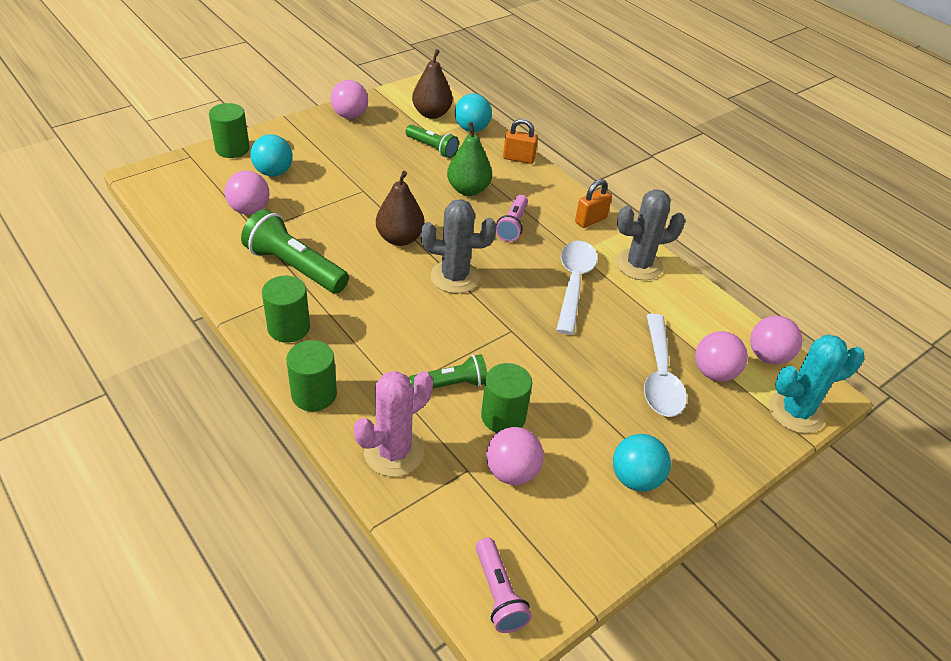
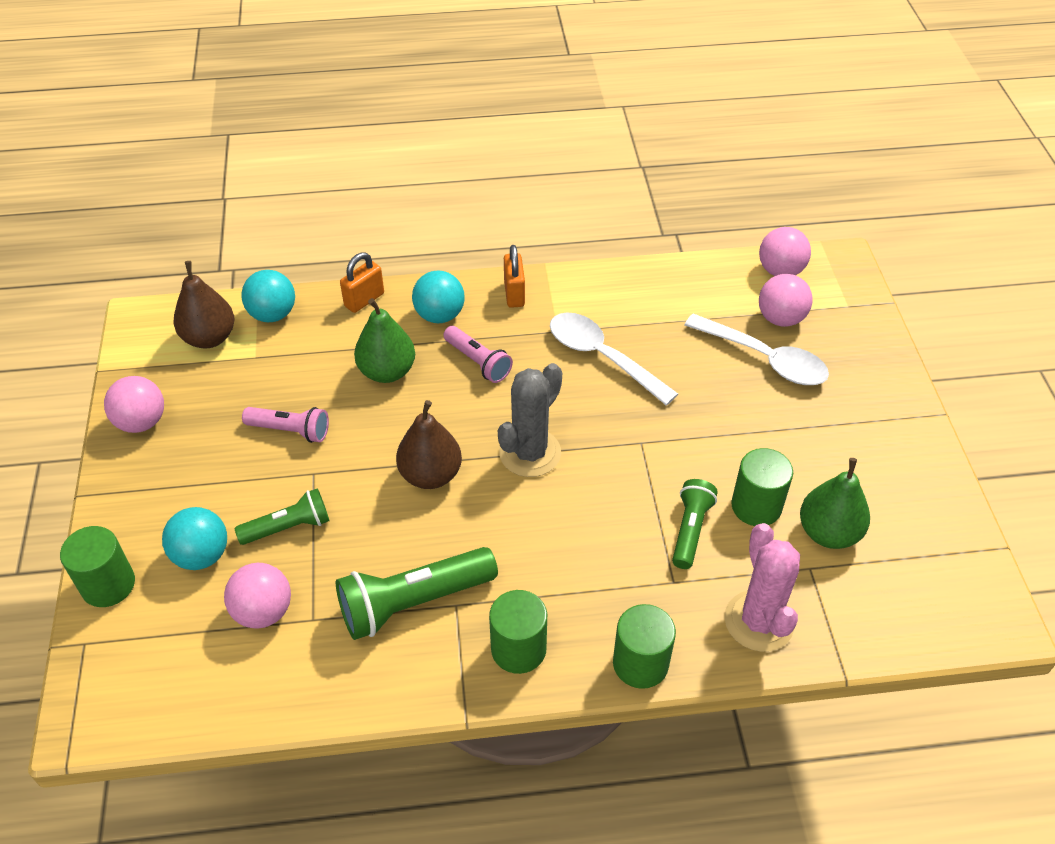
camera: 55 degrees left, 5 degrees up
(432, 148) = (281, 369): green flashlight -> green flashlight (288, 527)
(498, 593) = (961, 609): pink flashlight -> pink flashlight (290, 431)
(512, 472) = (828, 532): pink ball -> green pear
(635, 478) = (876, 442): turquoise ball -> turquoise ball (439, 315)
(639, 265) = (607, 293): grey cactus -> none
(796, 412) = (853, 291): turquoise cactus -> none

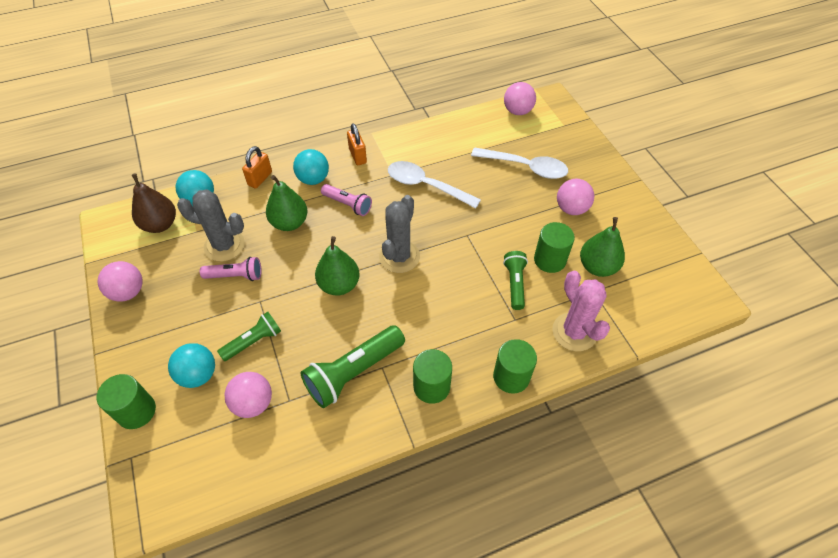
camera: 15 degrees left, 5 degrees up
(287, 385) = (224, 245): none -> grey cactus
(430, 475) = (339, 285): brown pear -> green pear
(780, 318) = (527, 140): pink ball -> pink ball (571, 209)

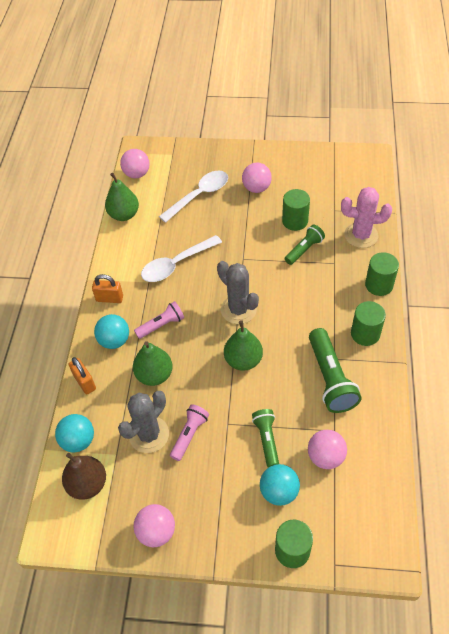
camera: 60 degrees left, 0 degrees up
(515, 284) = (304, 249): green flashlight -> green flashlight turned 105 degrees clockwise
(597, 267) = (315, 198): green pear -> green pear (124, 215)

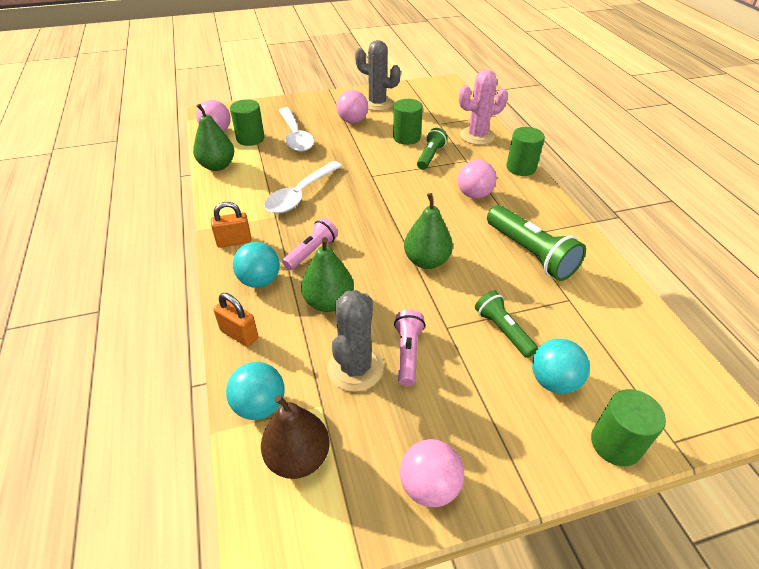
camera: 25 degrees left, 10 degrees down
(199, 195) = (295, 136): white spoon -> white spoon turned 135 degrees clockwise
(238, 309) = (393, 218): grey cactus -> grey cactus (377, 103)
(325, 457) = (579, 328): pink ball -> pink ball (474, 195)
(365, 334) = (537, 208): green cylinder -> green cylinder (250, 139)

